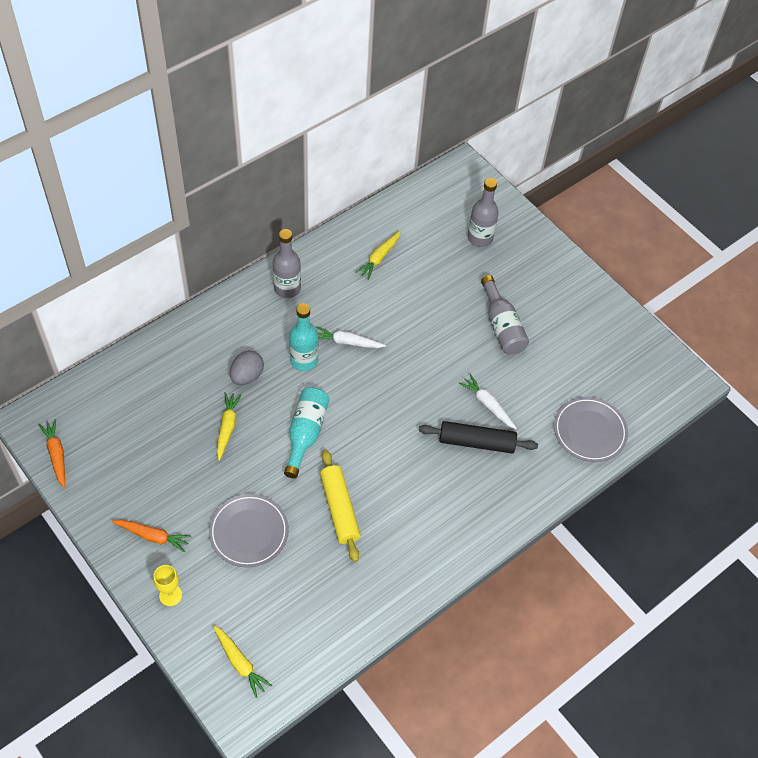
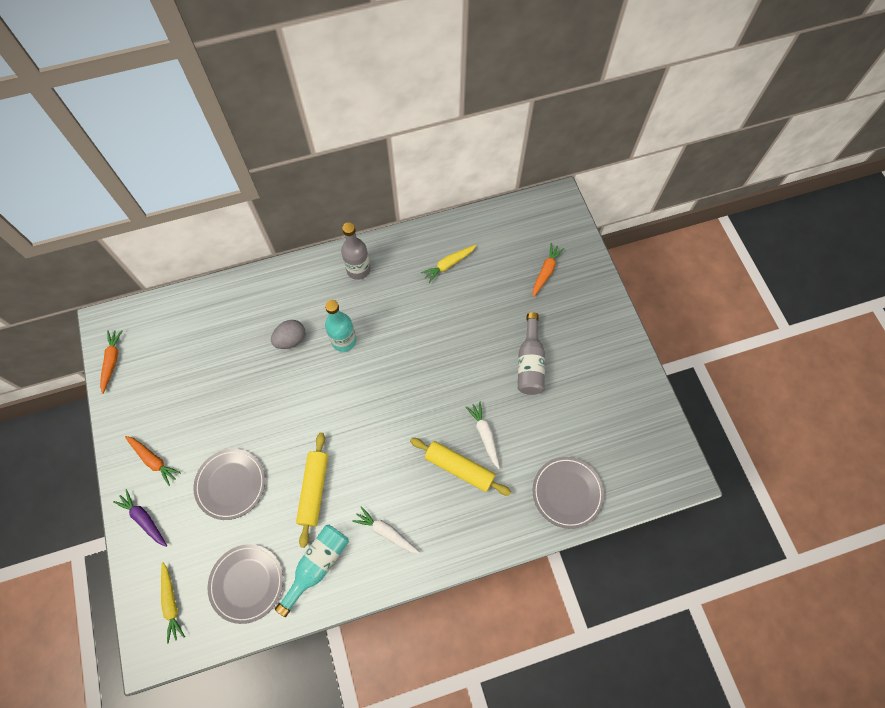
camera: 25 degrees right, 10 degrees up
(170, 595) = (144, 519): yellow goblet -> purple carrot
(227, 427) = (255, 382): yellow carrot -> none
(305, 433) = (316, 409): turquoise bottle -> turquoise bottle (317, 565)
(311, 617) = (247, 583): none -> grey plate
(347, 342) = (387, 335): white carrot -> white carrot (386, 532)
(476, 442) = (459, 468): black rolling pin -> yellow rolling pin
(480, 238) = (545, 272): grey bottle -> orange carrot

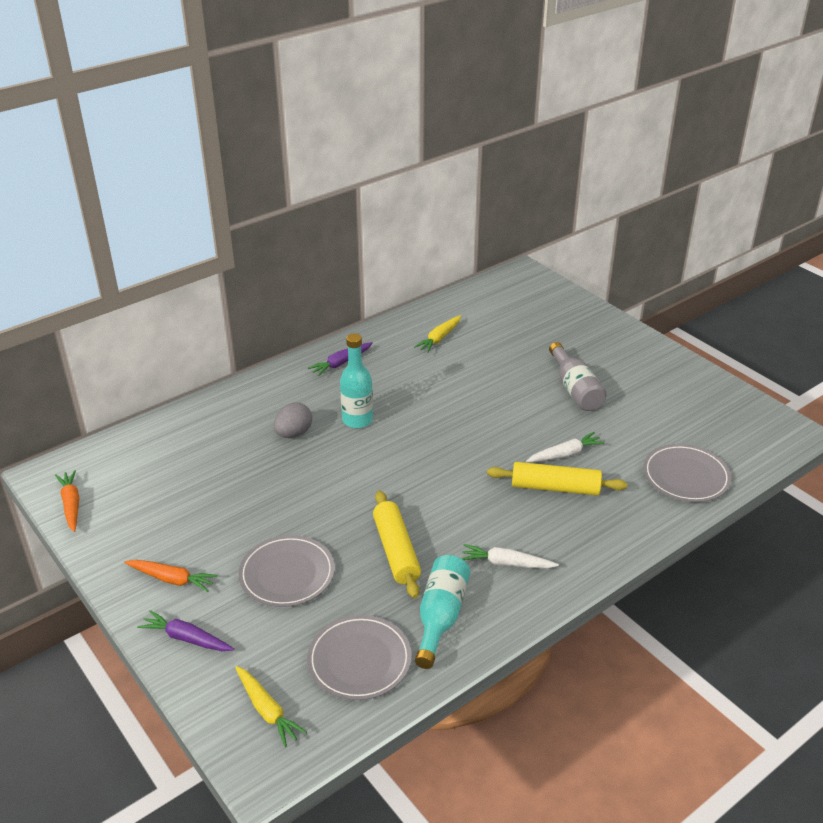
camera: 20 degrees left, 30 degrees down
(358, 269) = (341, 363): grey bottle -> purple carrot
(484, 435) = (565, 454): white carrot -> white carrot turned 105 degrees clockwise
(545, 272) = (545, 322): orange carrot -> none

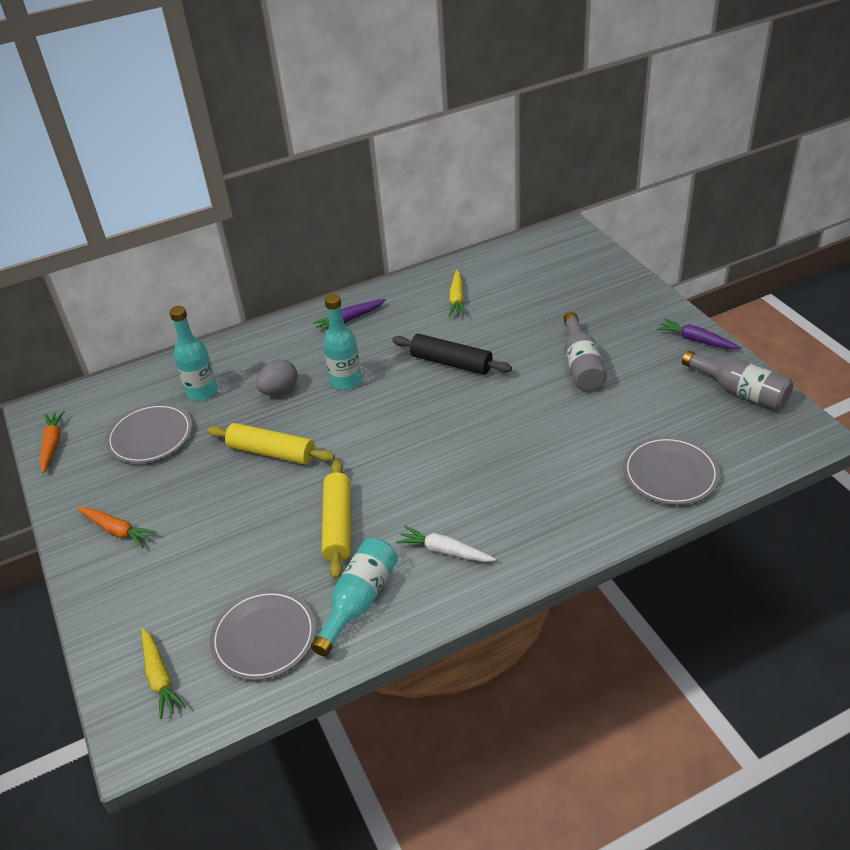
camera: 15 degrees right, 5 degrees up
(186, 638) = (110, 592): purple carrot -> purple carrot (696, 340)
(214, 441) = (202, 392): none -> turquoise bottle
(287, 574) = (225, 537): grey plate -> grey plate (150, 436)
(439, 338) = (457, 299): yellow carrot -> yellow carrot turned 45 degrees counterclockwise
(454, 396) = (451, 362): none -> black rolling pin
(555, 487) = (523, 472): yellow rolling pin -> yellow rolling pin (272, 452)
(565, 454) = (546, 437): white carrot -> none
(722, 402) = (740, 391): none -> grey bottle

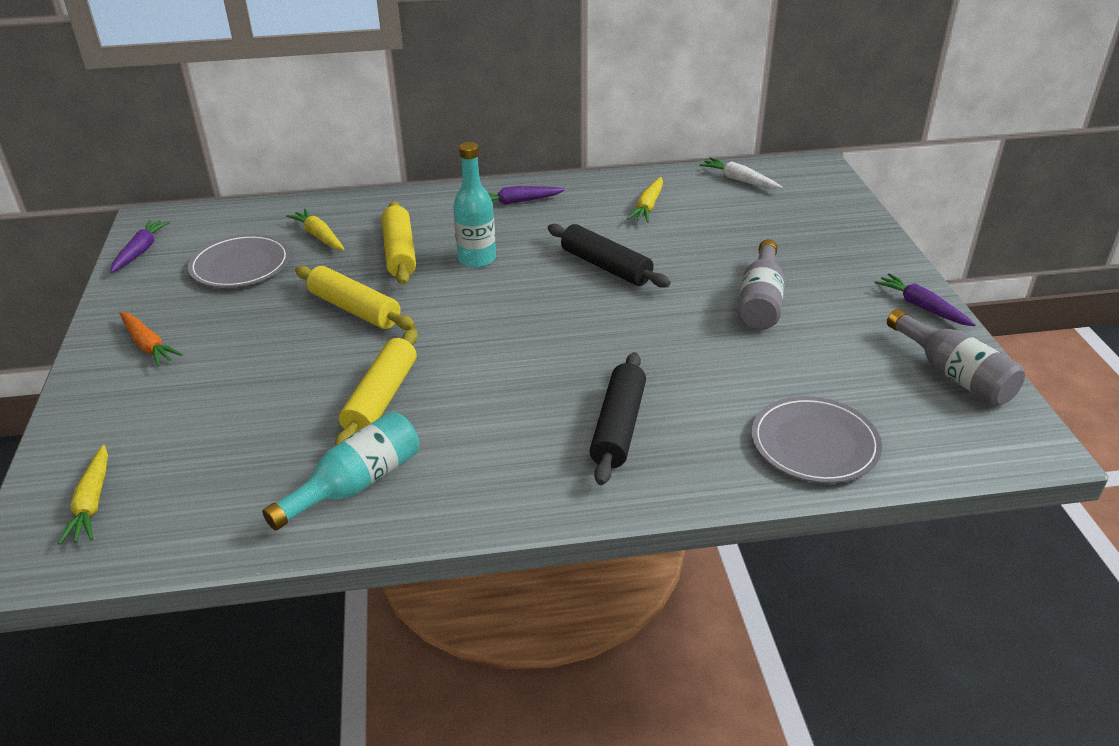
camera: 15 degrees right, 5 degrees down
(52, 445) = (141, 251): orange carrot -> purple carrot
(202, 392) = (319, 236): turquoise bottle -> yellow carrot
(264, 637) = (228, 493): grey plate -> none
(279, 390) = (400, 252): grey egg -> yellow rolling pin
(445, 551) = (486, 457): white carrot -> white carrot (739, 180)
(528, 499) = (618, 427): none -> black rolling pin

